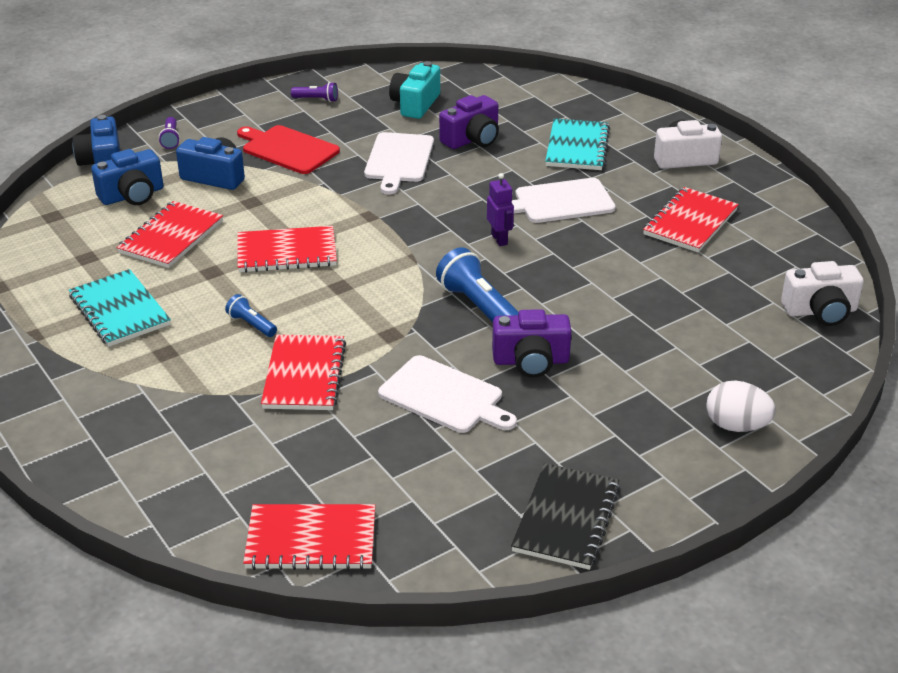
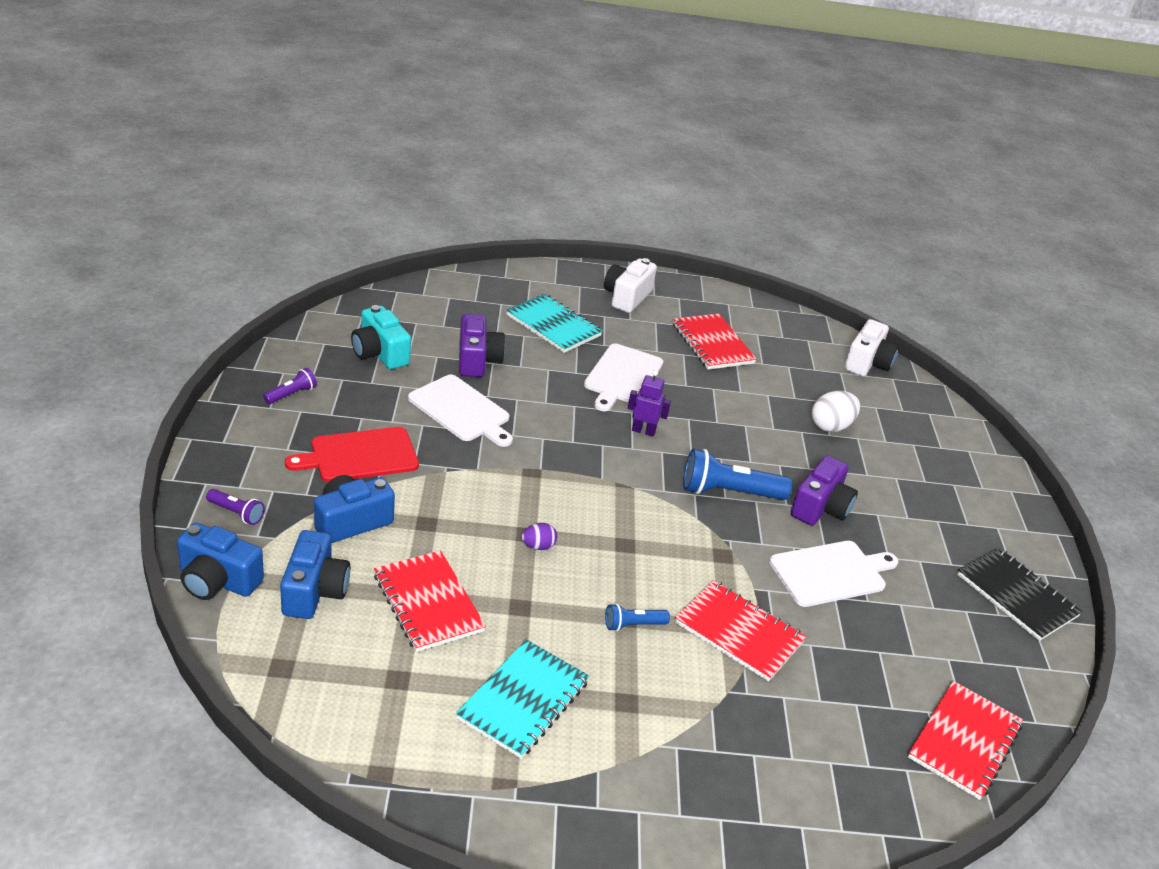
camera: 60 degrees left, 0 degrees up
(119, 310) = (523, 700): turquoise notebook -> turquoise notebook turned 60 degrees counterclockwise
(286, 252) = (538, 546): red notebook -> purple egg
(736, 426) = (965, 467): white egg -> white egg (831, 426)

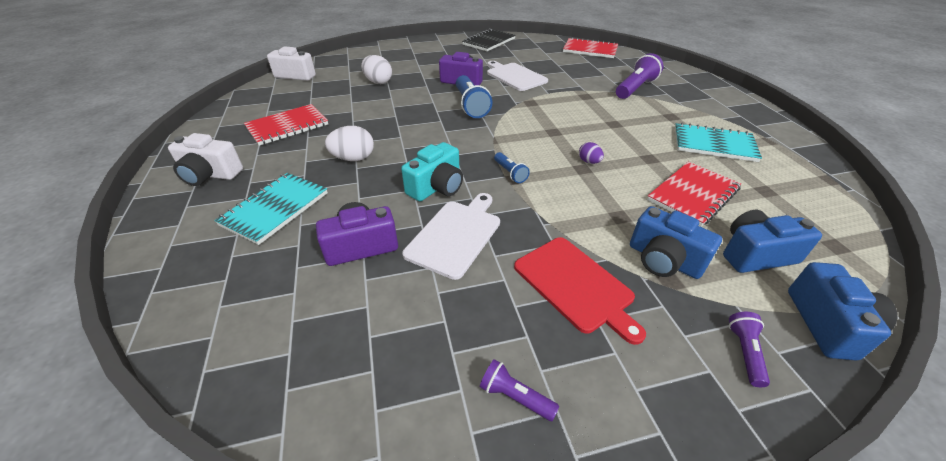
camera: 100 degrees left, 5 degrees up
(379, 353) = (378, 334): turquoise camera -> turquoise camera (437, 187)
(622, 376) = (353, 158): white cutting board -> white egg
(633, 625) = (616, 121): blue flashlight -> blue flashlight (510, 173)
(643, 431) = (425, 140): purple robot -> none
(738, 632) = (585, 94): red notebook -> none
(747, 714) = (635, 88): none -> purple flashlight

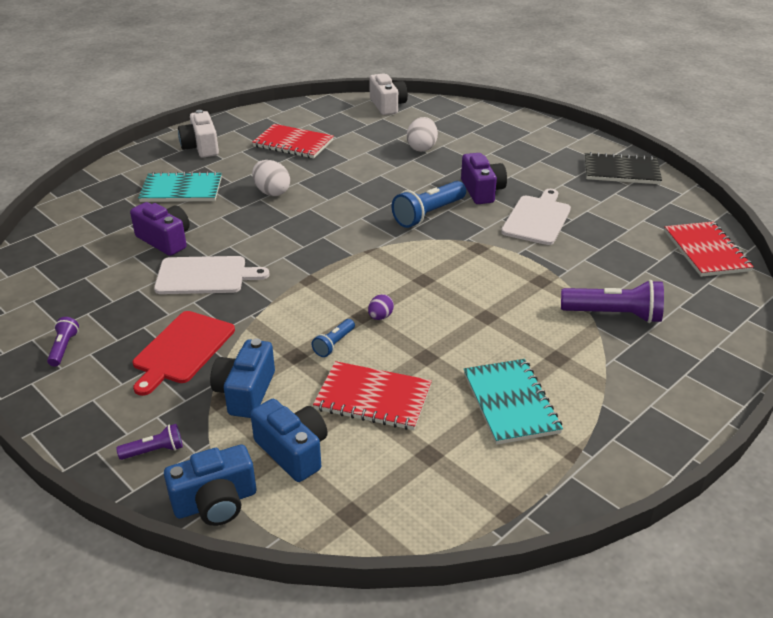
camera: 60 degrees right, 5 degrees down
(437, 187) = (263, 245): turquoise camera -> none
(510, 173) = (317, 275): blue flashlight -> blue flashlight (334, 344)

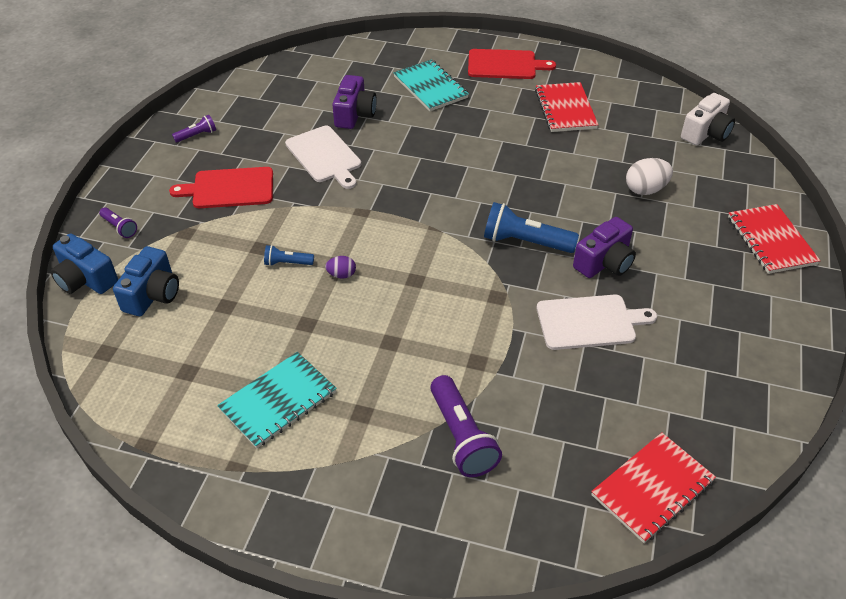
camera: 60 degrees right, 10 degrees up
(201, 147) = (505, 65): white camera -> red cutting board
(245, 392) = (202, 242): blue camera -> none
(272, 192) = (472, 134): white egg -> none
(373, 398) = (235, 313): red notebook -> red notebook (771, 240)
(621, 171) = (763, 361): black notebook -> none

